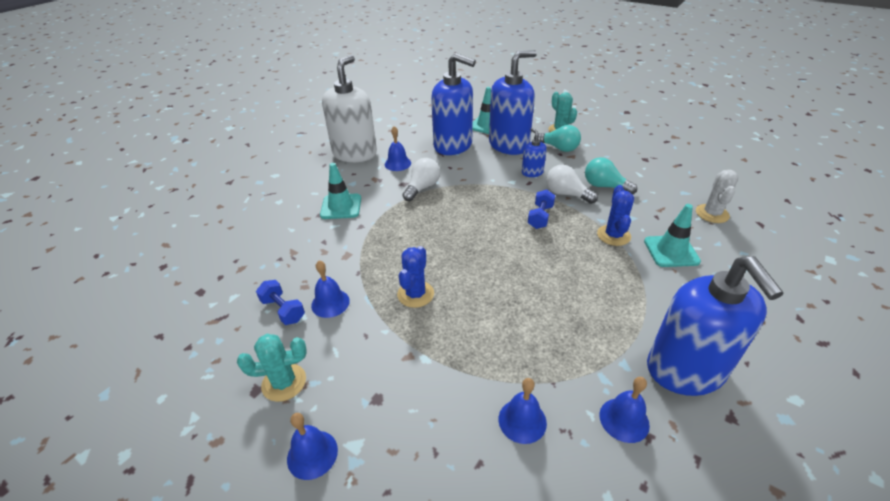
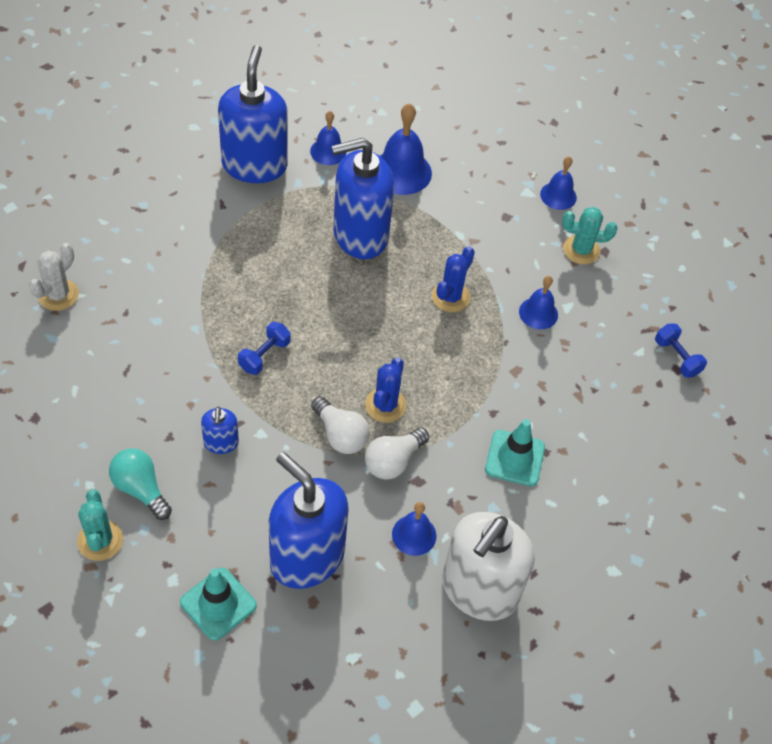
camera: 170 degrees left, 15 degrees up
(283, 310) = (586, 319): blue dumbbell -> blue dumbbell (677, 357)
(509, 145) = (214, 525): blue soap dispenser -> blue soap dispenser (360, 235)
(522, 420) = (401, 171): blue bell -> blue bell, size x1.65
(566, 194) = (204, 383): white light bulb -> white light bulb (340, 435)
(604, 186) = (143, 381): turquoise light bulb -> none
(613, 235) = (200, 302): blue cactus -> blue cactus (385, 405)
(671, 251) = (157, 264): turquoise traffic cone -> none

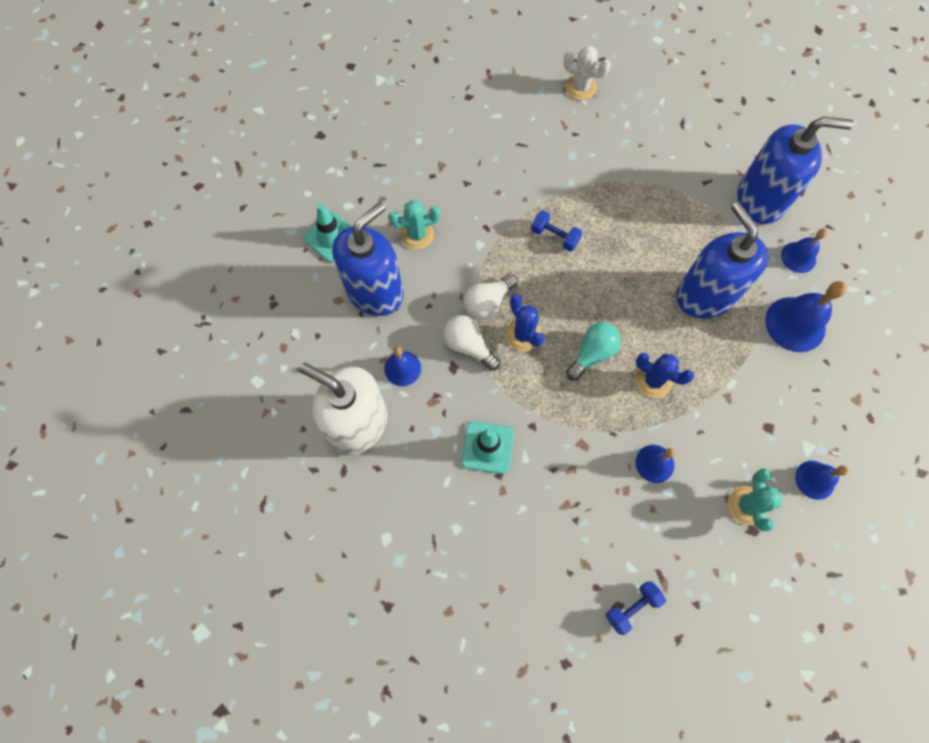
camera: 90 degrees right, 15 degrees up
(100, 540) = (374, 155): turquoise cactus -> turquoise cactus (417, 235)
(141, 489) = (419, 172): turquoise light bulb -> turquoise light bulb (592, 354)
(221, 443) = (466, 218): blue soap dispenser -> none
(385, 405) = (523, 335): blue cactus -> blue cactus turned 45 degrees clockwise

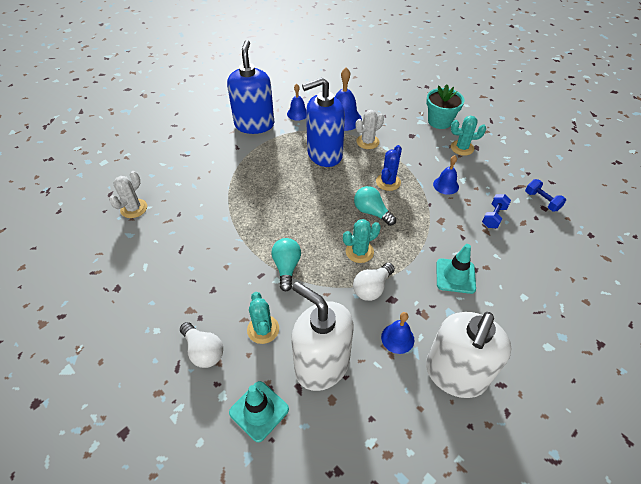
camera: 90 degrees left, 20 degrees down
(375, 291) = (322, 364): blue soap dispenser -> white soap dispenser
(488, 303) = (332, 274): white light bulb -> white light bulb (203, 351)
(497, 254) = (287, 267): none -> turquoise light bulb
(523, 335) = (359, 252): blue cactus -> turquoise cactus
(555, 236) = (273, 230): blue dumbbell -> blue dumbbell (494, 217)
(742, 357) = (367, 142): none -> white cactus
(814, 480) = (439, 121): blue bell -> turquoise flower pot

